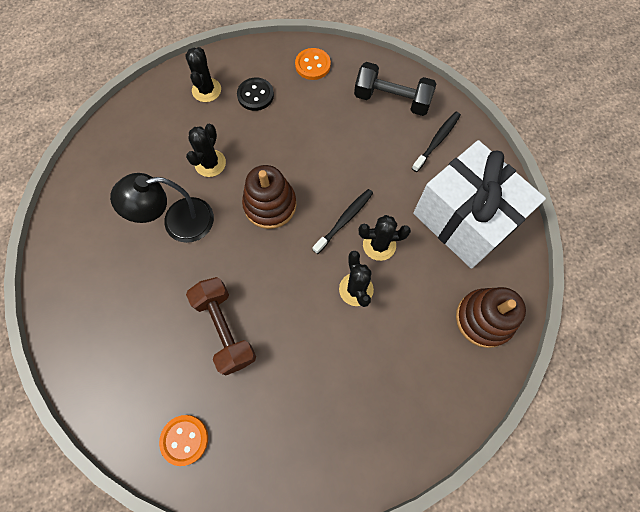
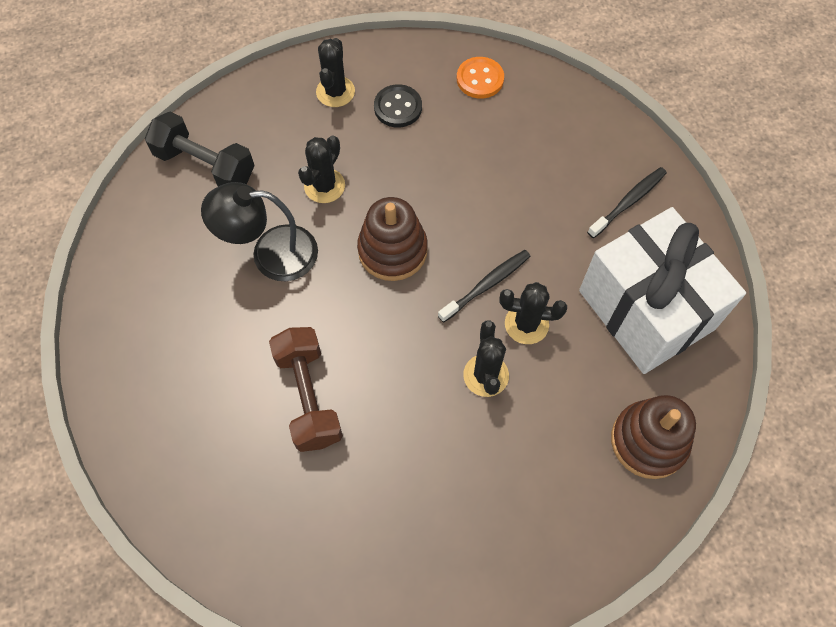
camera: 10 degrees right, 5 degrees down
(184, 439) = (235, 523): orange button -> none
(392, 100) = (577, 139): black dumbbell -> black dumbbell (205, 165)

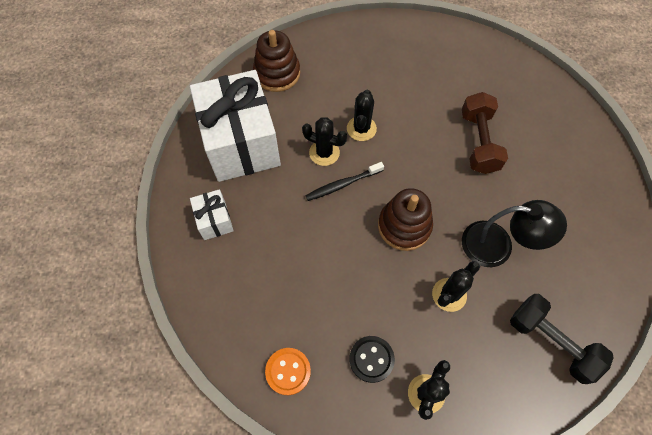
camera: 165 degrees left, 0 degrees up
(628, 202) = (214, 220): black toothbrush -> white gift

